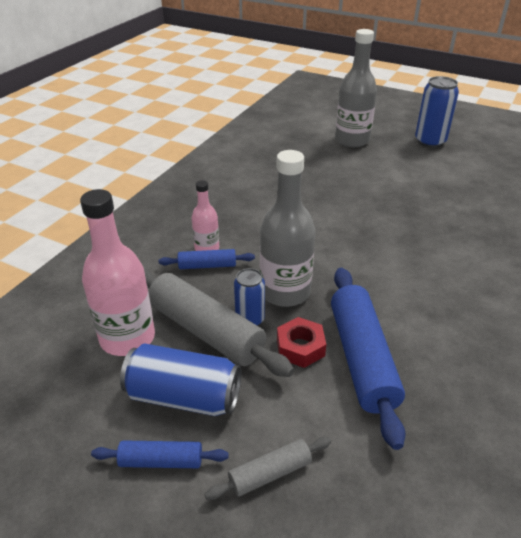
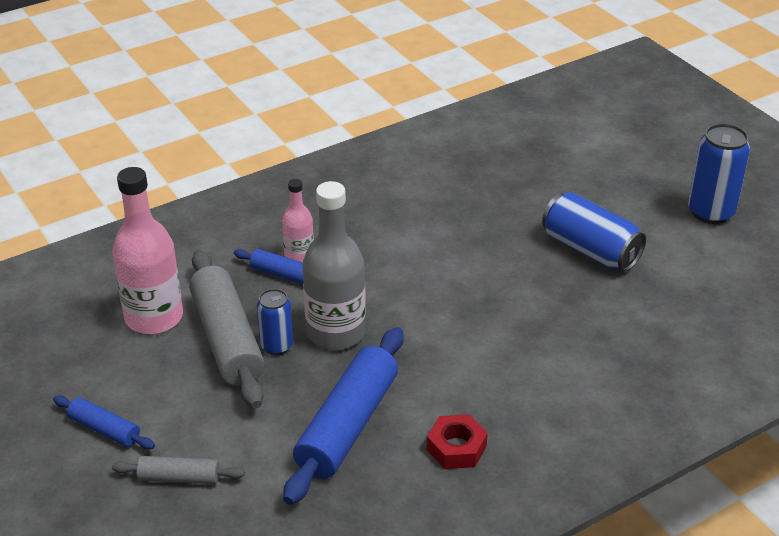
camera: 30 degrees right, 0 degrees up
(184, 397) = (161, 389): blue can -> blue can (590, 250)
(300, 347) = (299, 391): red nut -> red nut (456, 448)
(352, 140) = (603, 175): grey bottle -> none

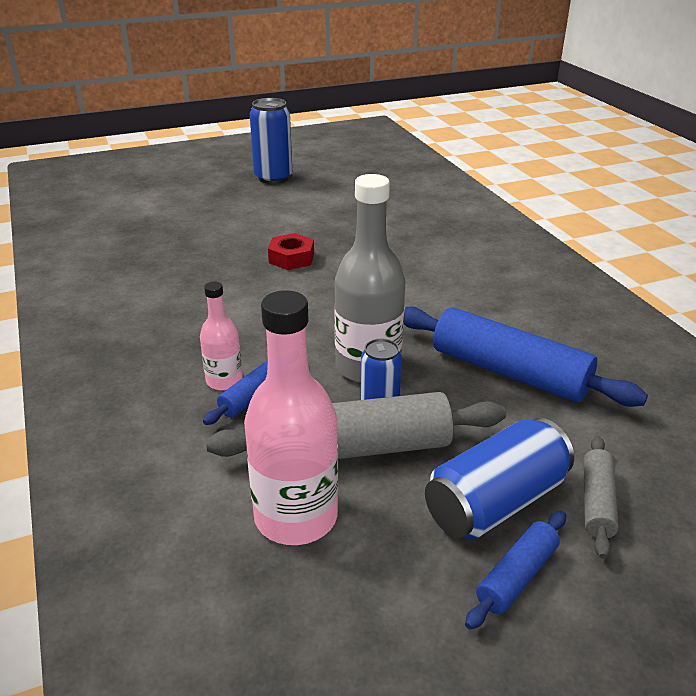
camera: 80 degrees left, 5 degrees down
(456, 448) = (536, 316): red nut -> red nut (291, 258)
(590, 250) = (296, 226): blue can -> blue can (495, 502)

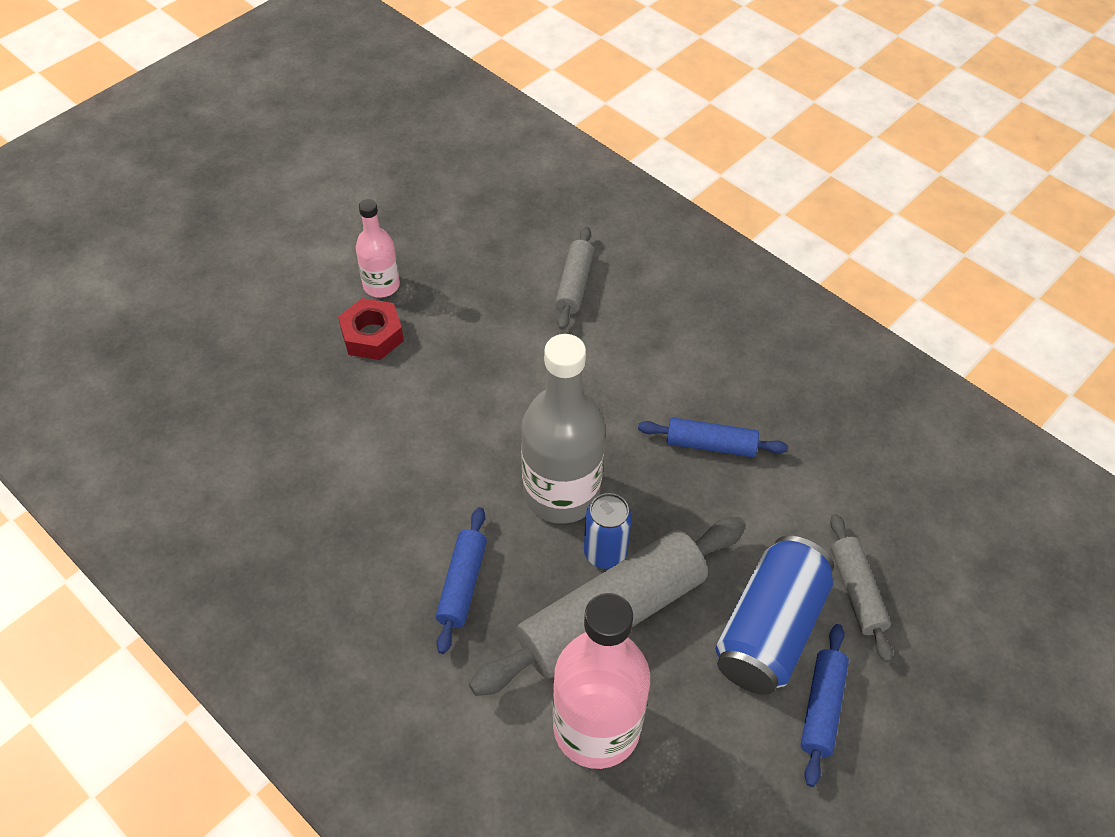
camera: 25 degrees left, 20 degrees up
(224, 381) = (415, 576): pink bottle -> pink bottle (381, 285)
(273, 178) = (250, 171): blue can -> none
(452, 266) = (574, 284): none -> grey rolling pin
(509, 372) = (710, 444): blue rolling pin -> blue rolling pin, size x0.51

